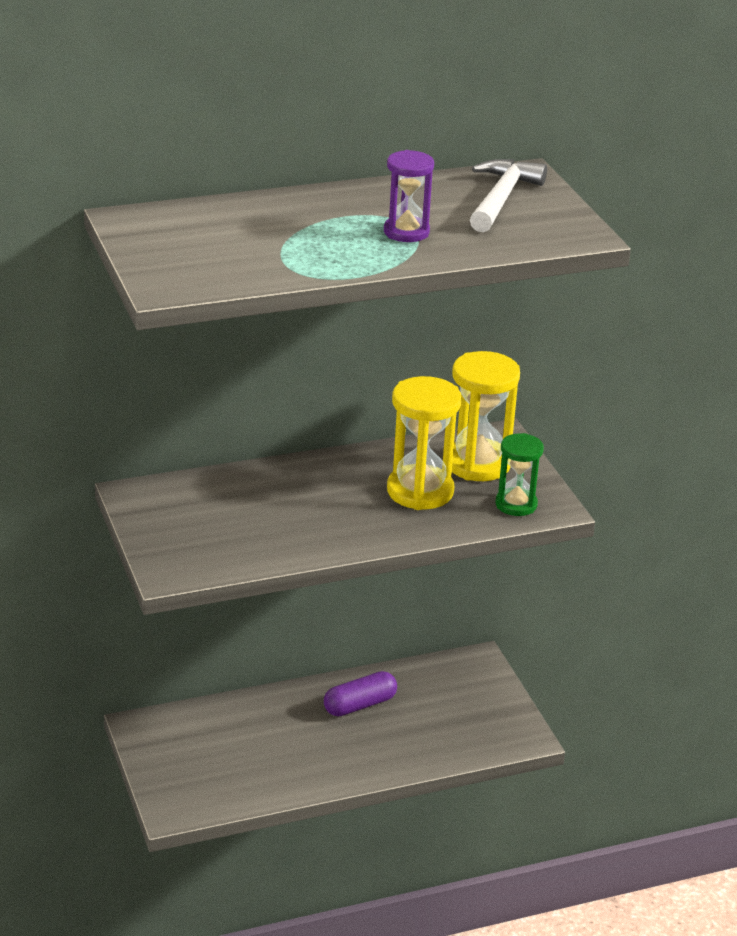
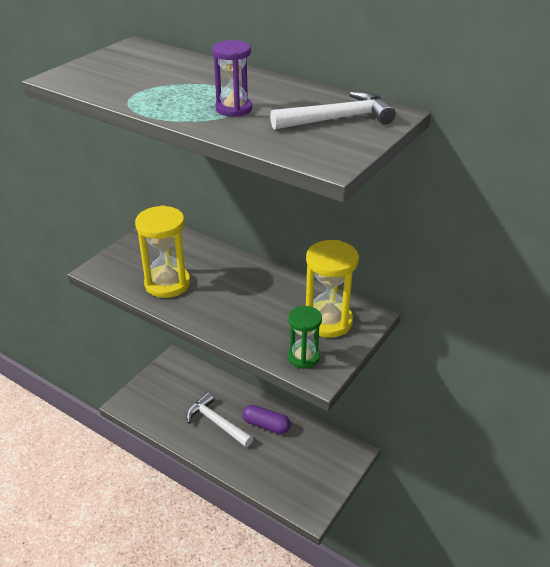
camera: 55 degrees right, 5 degrees up
(307, 743) = (216, 422): none -> white hammer
(420, 491) = (271, 314): yellow hourglass -> yellow hourglass (167, 284)

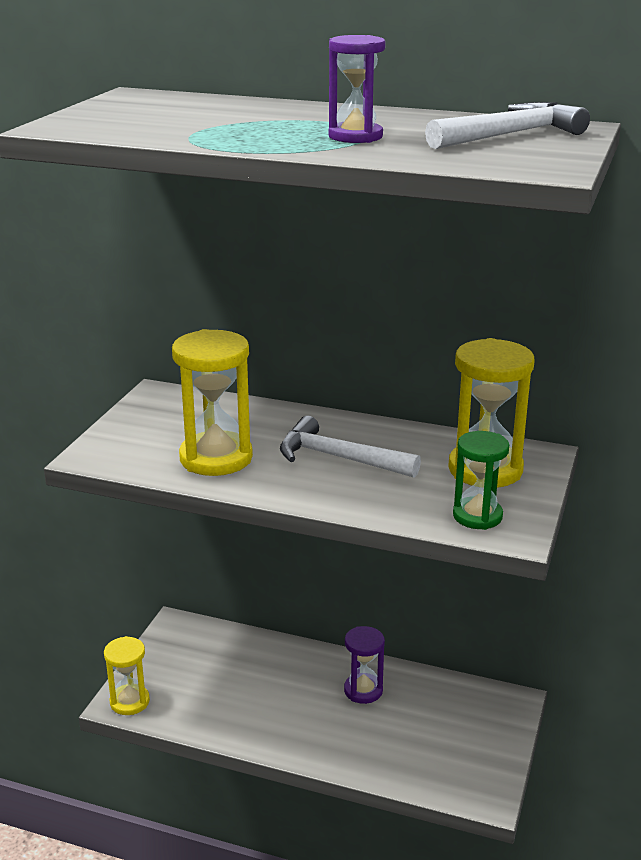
camera: 15 degrees left, 10 degrees down
(130, 404) = (129, 702): none -> yellow hourglass
(216, 422) = (283, 701): white hammer -> white hammer (338, 458)
(266, 425) = (363, 690): purple capsule -> purple hourglass

